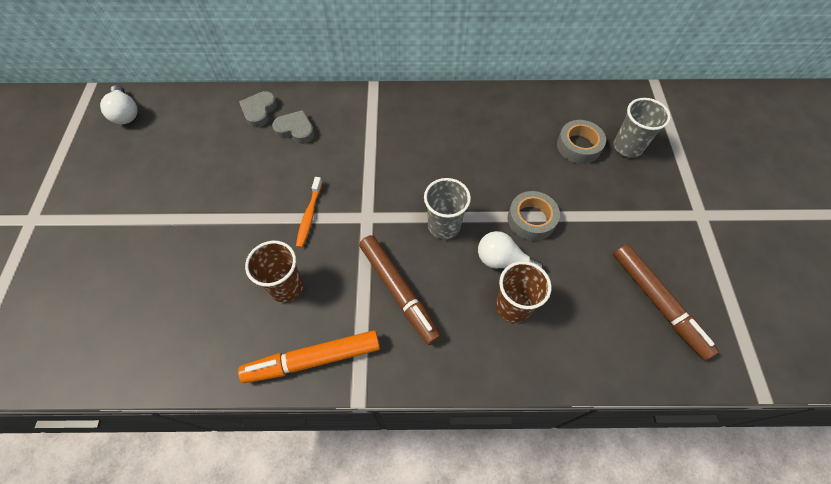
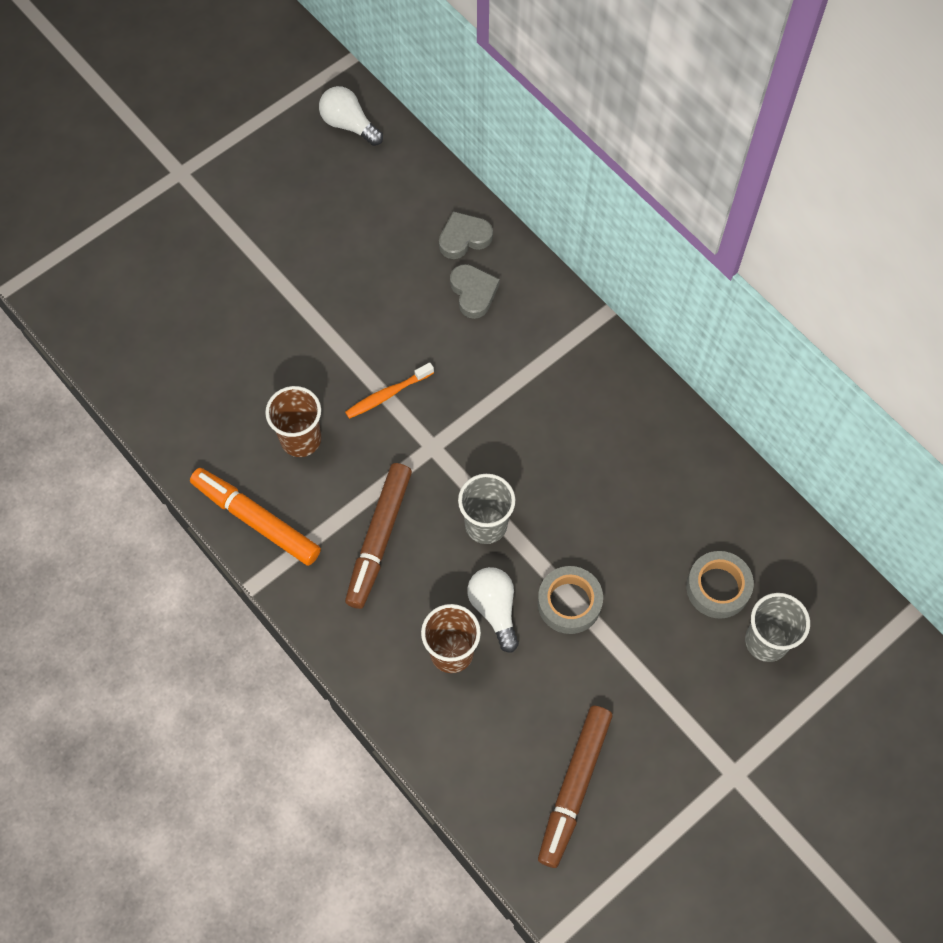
camera: 50 degrees right, 5 degrees up
(126, 113) = (349, 125): white light bulb -> white light bulb turned 105 degrees clockwise

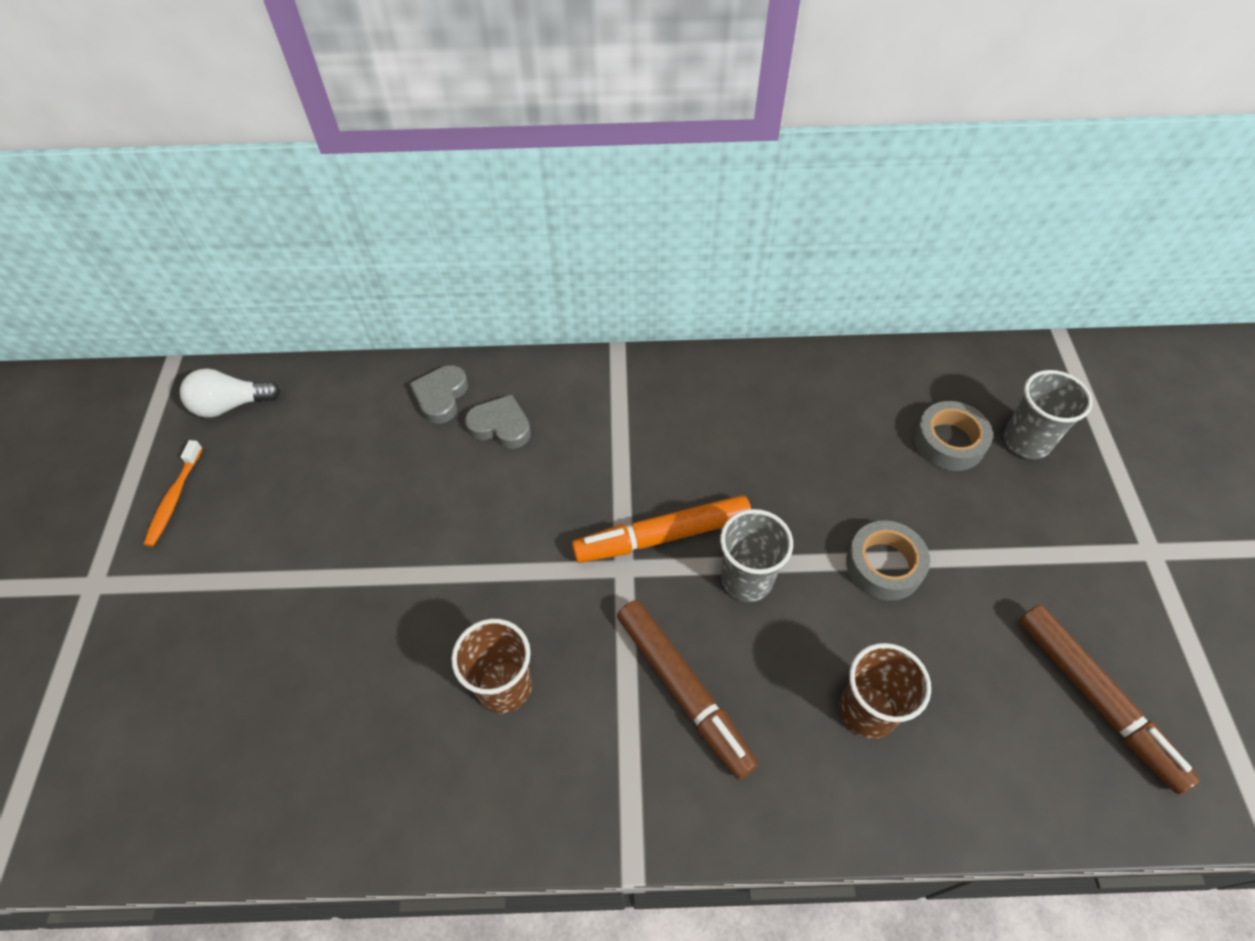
camera: 50 degrees left, 10 degrees down
(256, 520) = (556, 807): orange marker -> orange marker (662, 536)
(387, 394) = (532, 568): orange toothbrush -> orange toothbrush (174, 499)
(494, 609) = (845, 635): white light bulb -> none

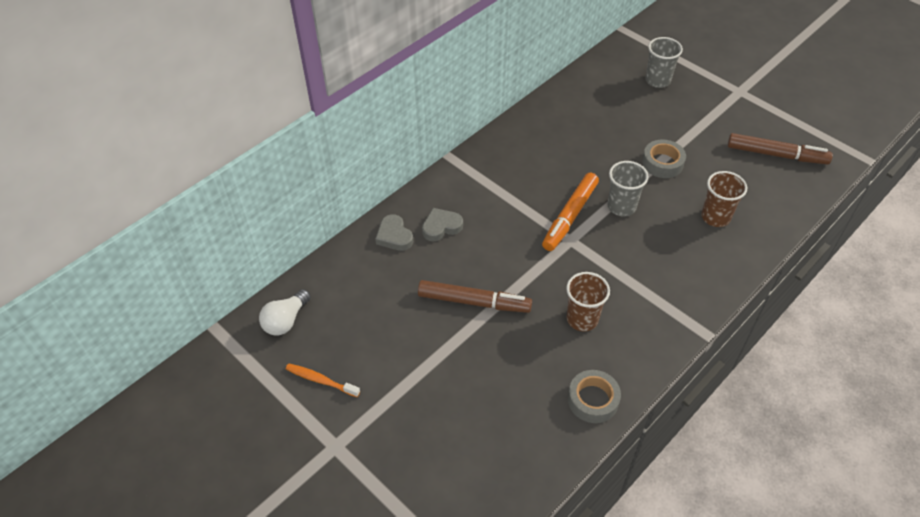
camera: 45 degrees left, 5 degrees down
(174, 499) = (320, 380): orange toothbrush -> orange toothbrush turned 150 degrees clockwise
(683, 690) = (648, 263): brown marker -> brown marker (474, 302)
(949, 442) = (631, 100): grey tape -> grey tape (593, 400)

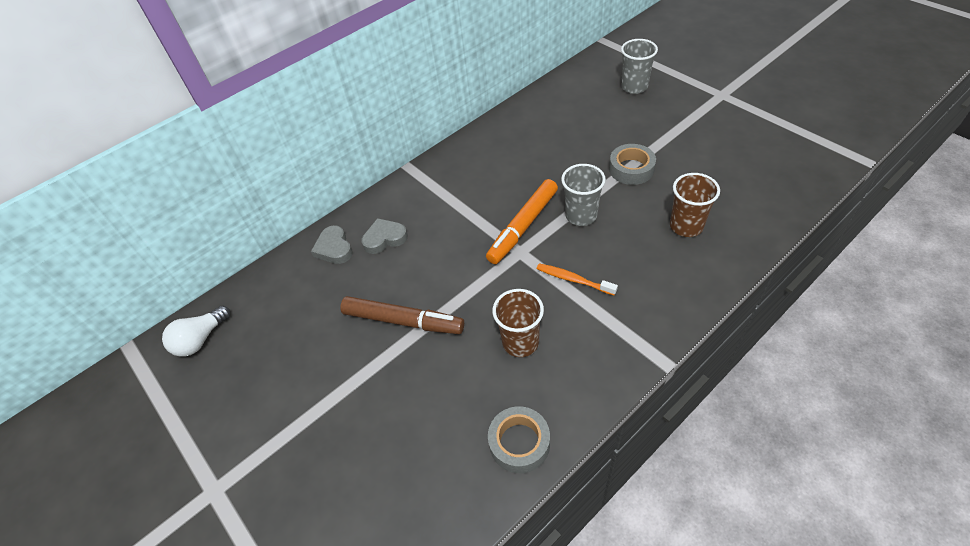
camera: 10 degrees right, 0 degrees up
(320, 380) = (218, 409): orange toothbrush -> orange toothbrush (573, 279)
(776, 155) = (760, 158): brown marker -> none

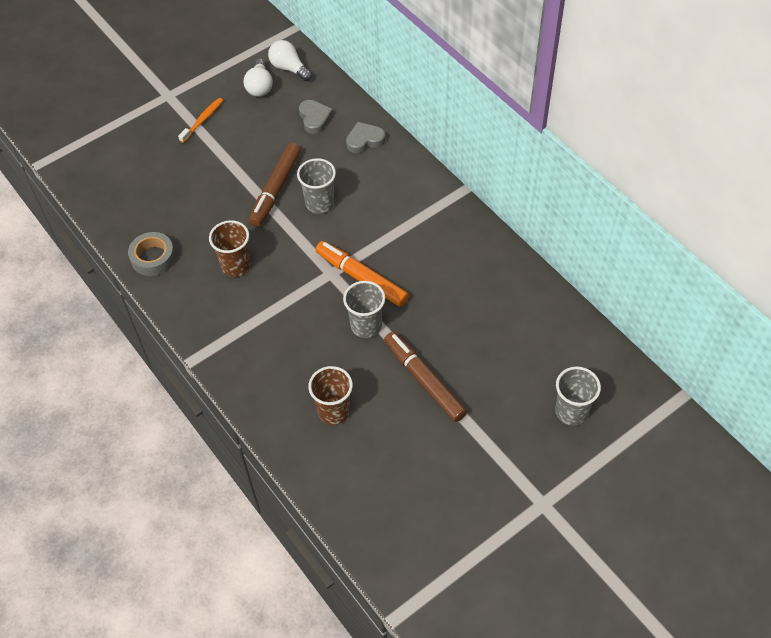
camera: 90 degrees right, 5 degrees up
(225, 368) = (260, 86): none -> white light bulb
(385, 238) = (368, 175): grey heart -> grey heart (314, 118)
(424, 275) = (319, 203): none -> grey cup
(573, 279) = (290, 309): orange toothbrush -> orange toothbrush (203, 120)
(631, 169) = (424, 380): grey tape -> brown marker

